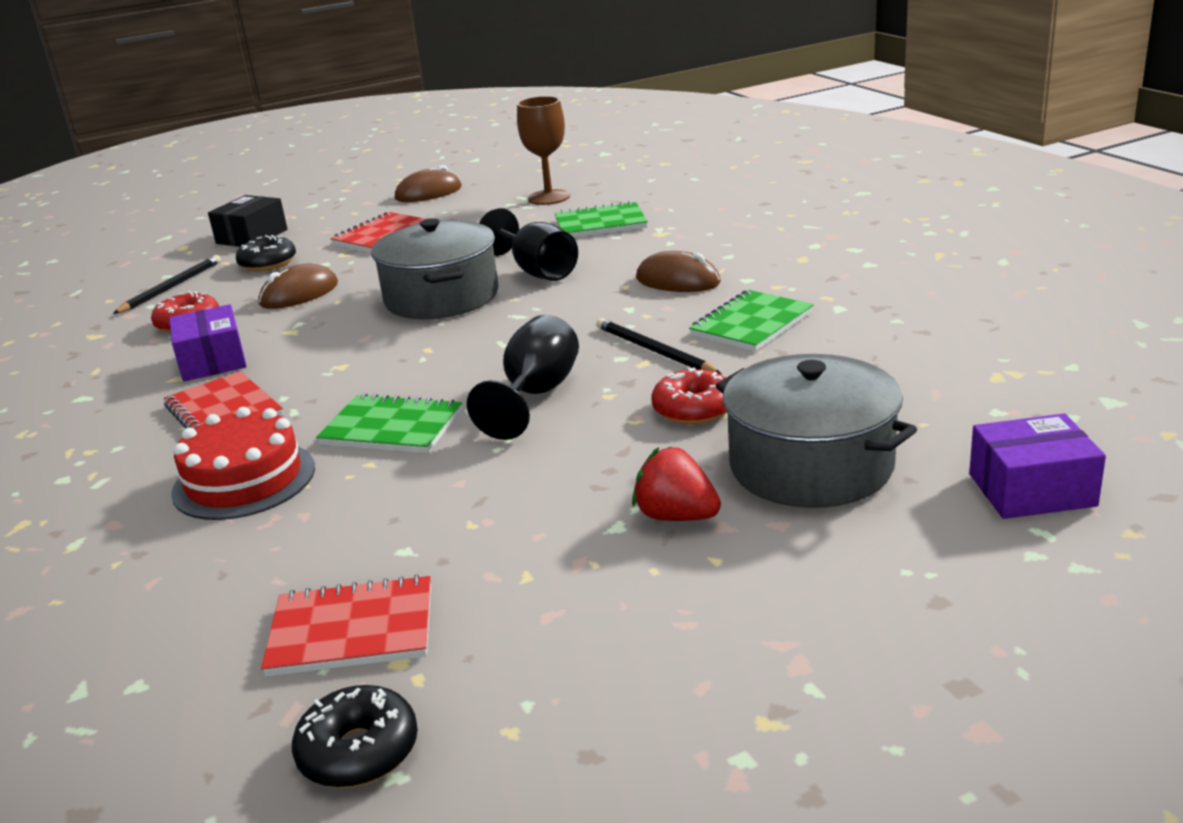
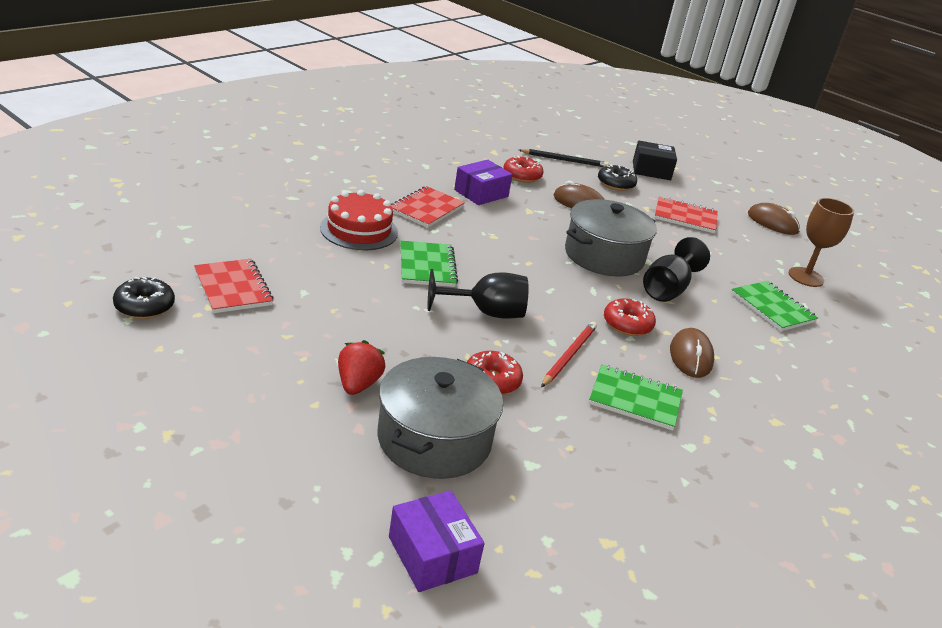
camera: 60 degrees right, 5 degrees up
(601, 306) = (627, 324): none -> red donut
(654, 351) = (569, 355): black pencil -> red pencil

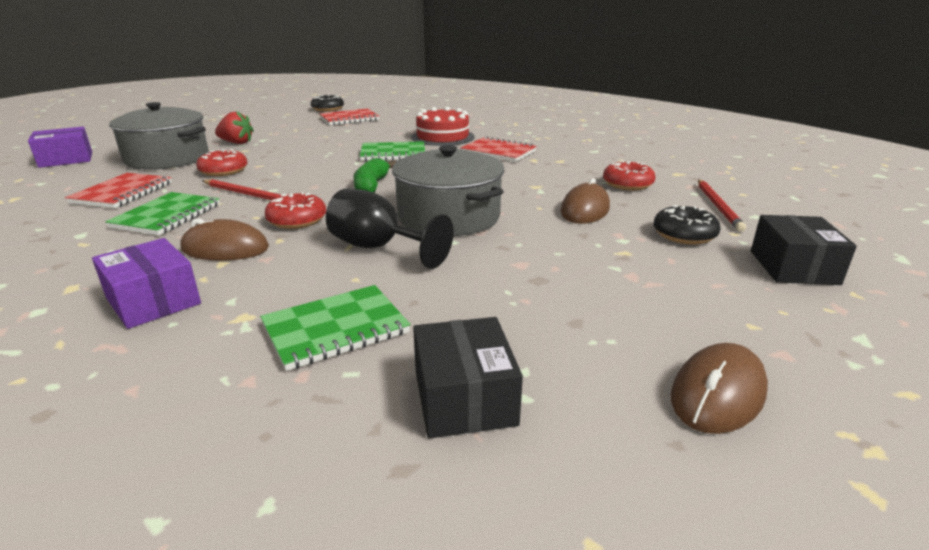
camera: 95 degrees right, 5 degrees down
(481, 193) = (555, 168): purple box -> purple box (153, 301)
(486, 312) = (321, 170): black goblet -> none
(536, 285) = (372, 186): none -> green banana
(564, 160) = (718, 206): black pencil -> red pencil
(685, 217) = (625, 282): red notebook -> red notebook (122, 193)
(806, 277) = (464, 397): brown goblet -> black box

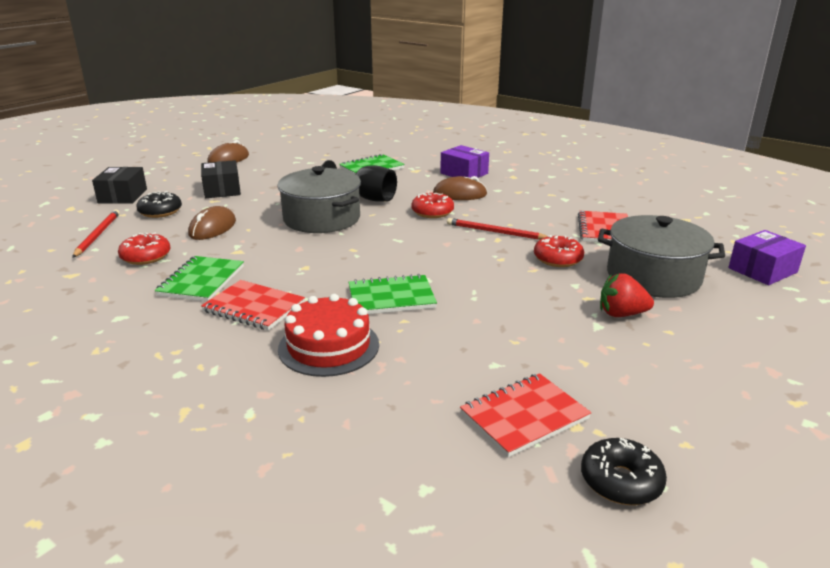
camera: 175 degrees right, 0 degrees up
(167, 216) = (530, 212): green notebook -> green notebook (201, 281)
(372, 186) = (393, 245): green banana -> none
(464, 397) = (318, 156): black box -> black box (222, 190)

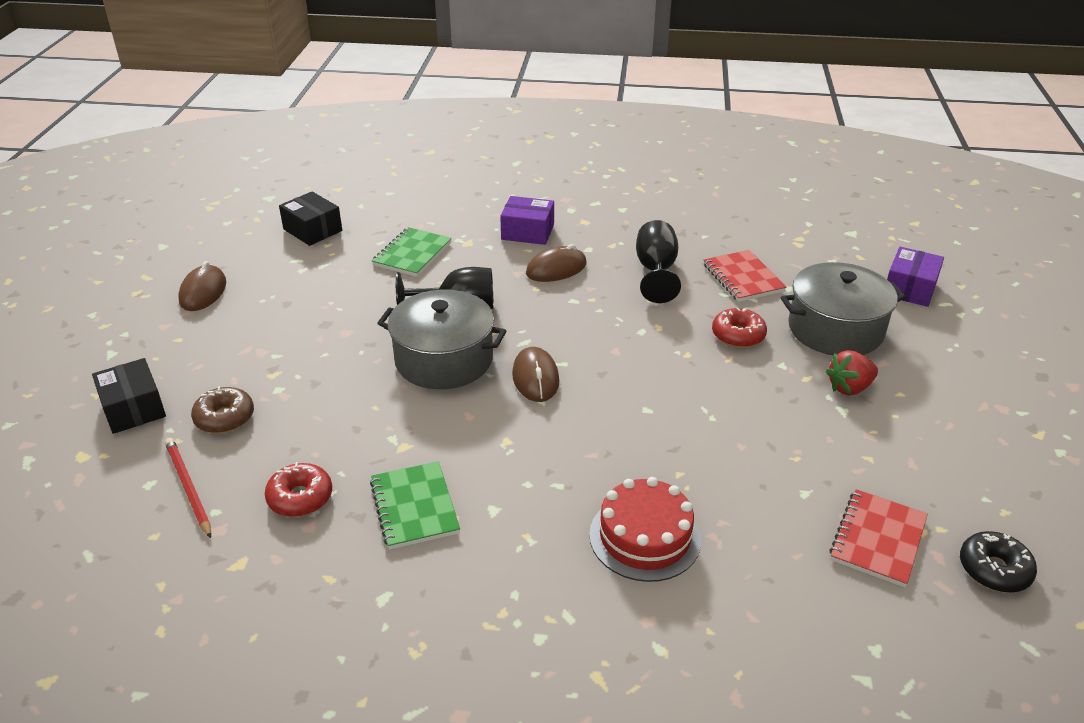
camera: 30 degrees left, 10 degrees up
(160, 212) = (224, 418): black donut -> brown donut
(212, 228) = (328, 421): brown mouse -> brown mouse (535, 378)
(222, 190) = (263, 352): black box -> black box (313, 230)
(254, 307) = (516, 520): red notebook -> none
(391, 297) = (638, 449): green notebook -> none
(432, 212) = (555, 307): red donut -> none
(495, 232) = (647, 317): red pencil -> none
(535, 211) = (656, 271): none -> black goblet

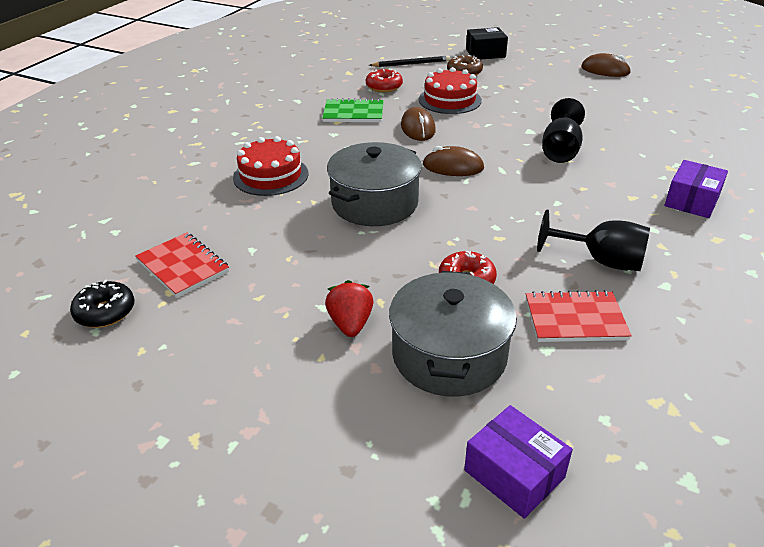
camera: 110 degrees right, 0 degrees up
(188, 487) = (411, 64): red pencil -> black pencil
(313, 230) = (695, 107): black box -> none
(337, 414) = (450, 100): none -> red cake
(412, 254) = (651, 141): green notebook -> none
(444, 360) = (492, 137): grey pot -> grey pot (374, 203)
(556, 269) = (615, 204): brown mouse -> brown mouse (418, 128)

